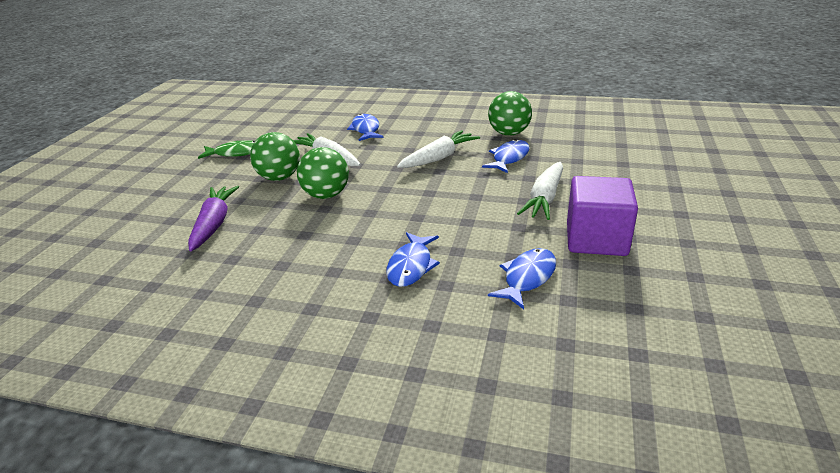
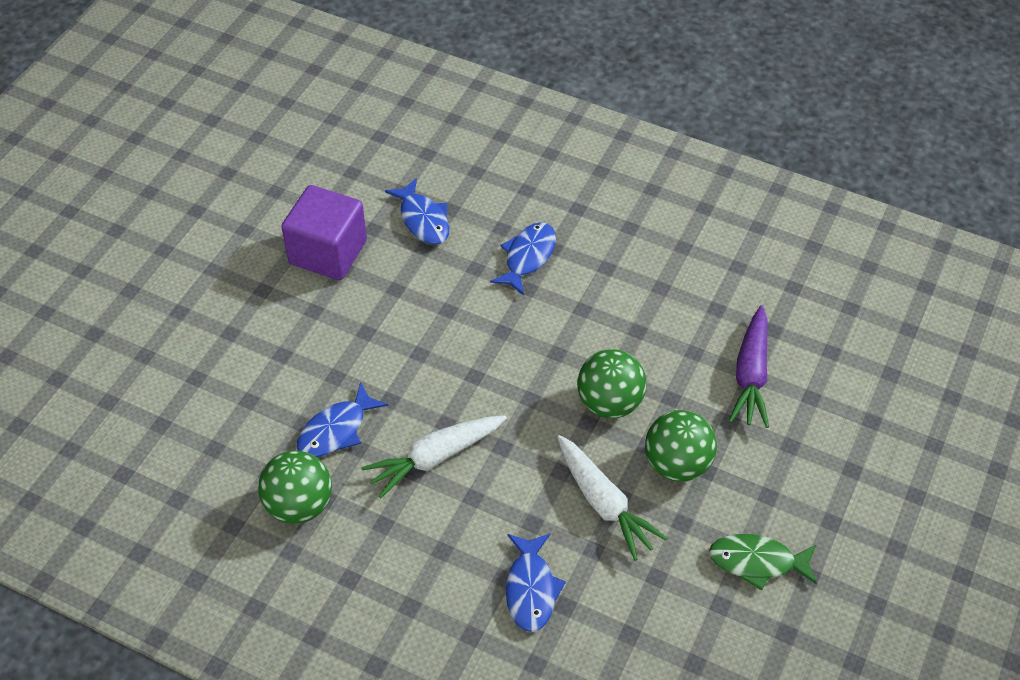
camera: 170 degrees left, 20 degrees up
(527, 278) = (423, 219): blue fish -> blue fish turned 75 degrees counterclockwise
(544, 199) = (340, 328): white carrot -> none

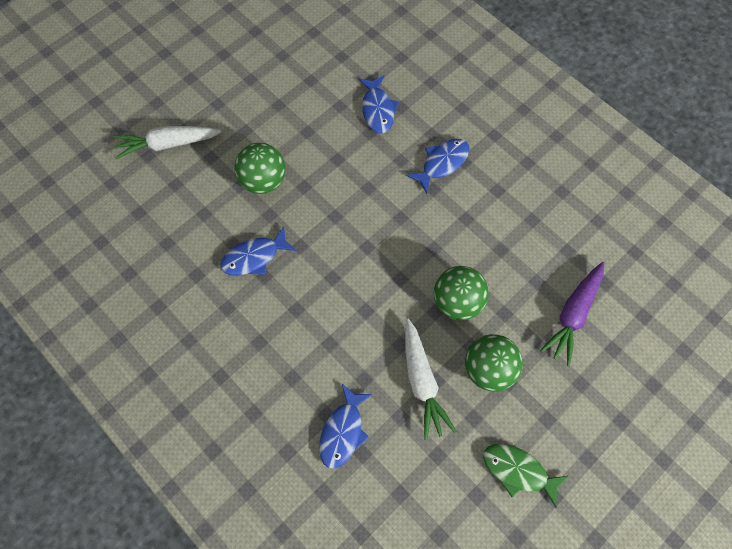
camera: 20 degrees right, 15 degrees up
(299, 505) = (207, 307): green ball -> green ball (263, 180)
(328, 252) = (301, 115): purple cube -> none
(435, 458) = (315, 303): white carrot -> white carrot (168, 144)

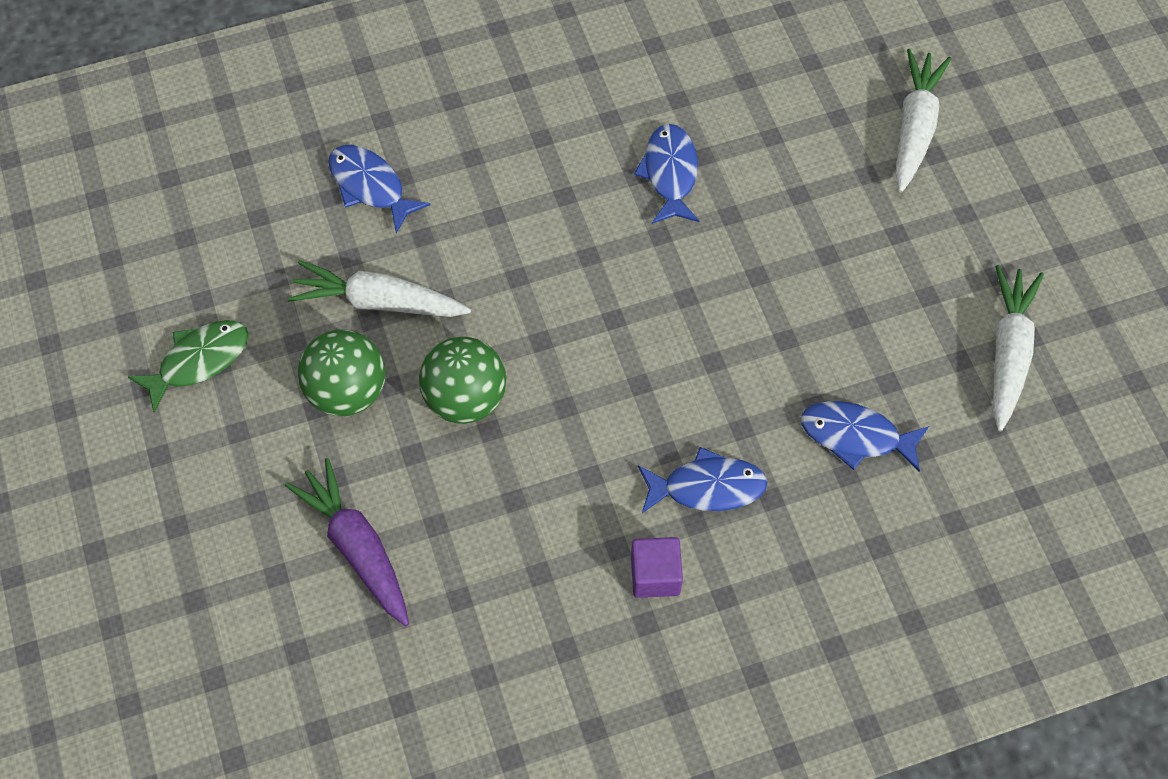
camera: 115 degrees right, 5 degrees down
(263, 180) = (793, 227): green ball -> none
(296, 62) = (1008, 352): none -> white carrot
(442, 163) = (707, 487): blue fish -> blue fish turned 75 degrees counterclockwise
(501, 168) = (655, 575): none -> purple cube

